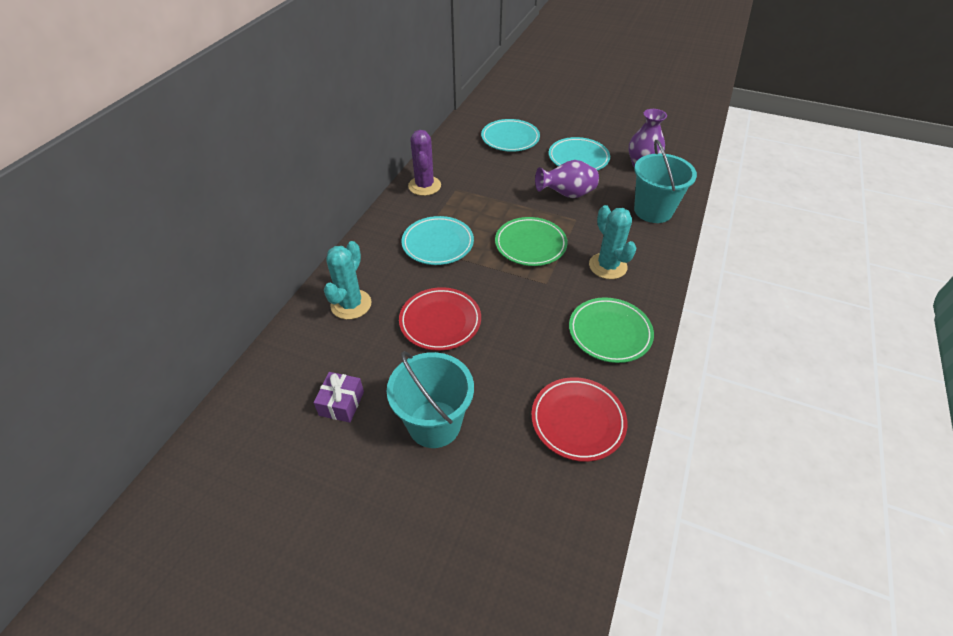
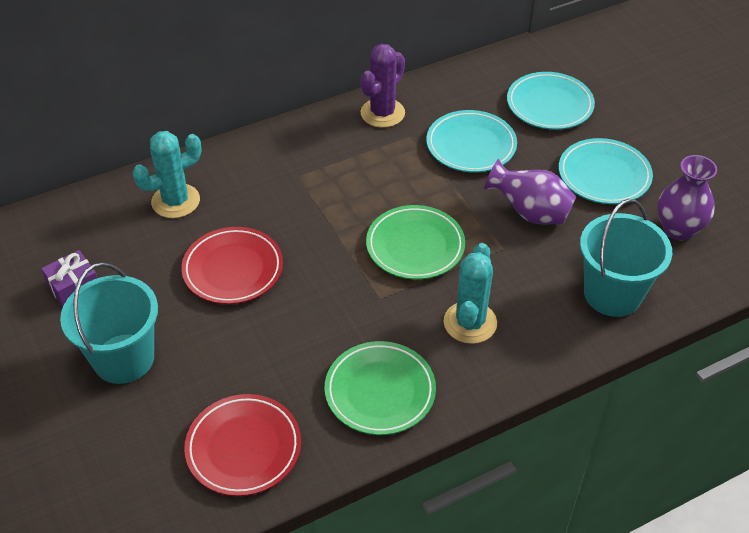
camera: 40 degrees right, 0 degrees up
(438, 244) = (321, 187): turquoise plate -> turquoise plate (471, 145)

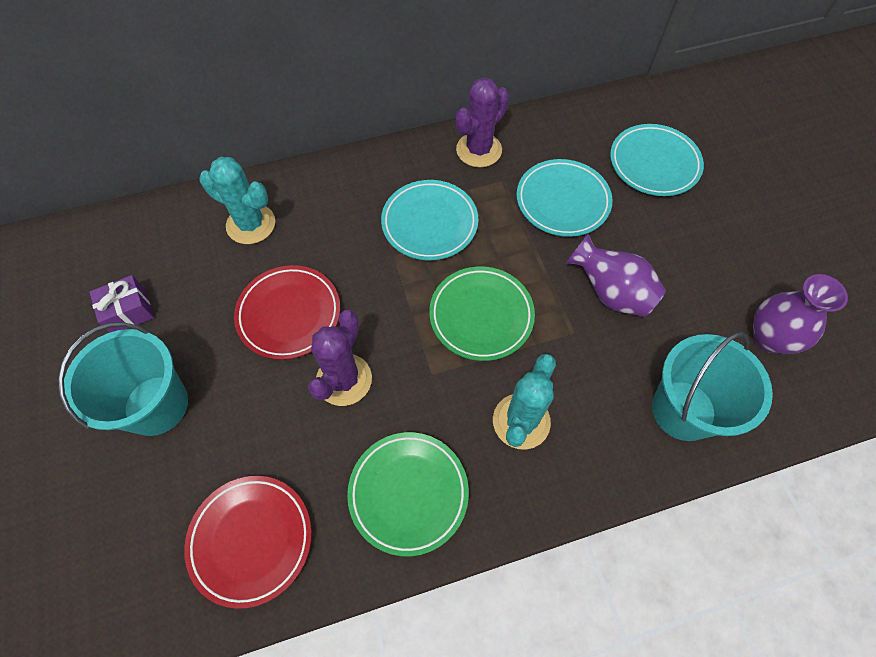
camera: 10 degrees right, 15 degrees up
(175, 201) = (251, 224): turquoise cactus -> turquoise cactus turned 45 degrees clockwise
(298, 314) = (344, 379): none -> purple cactus
(604, 175) = (698, 258): turquoise plate -> turquoise plate (429, 223)

